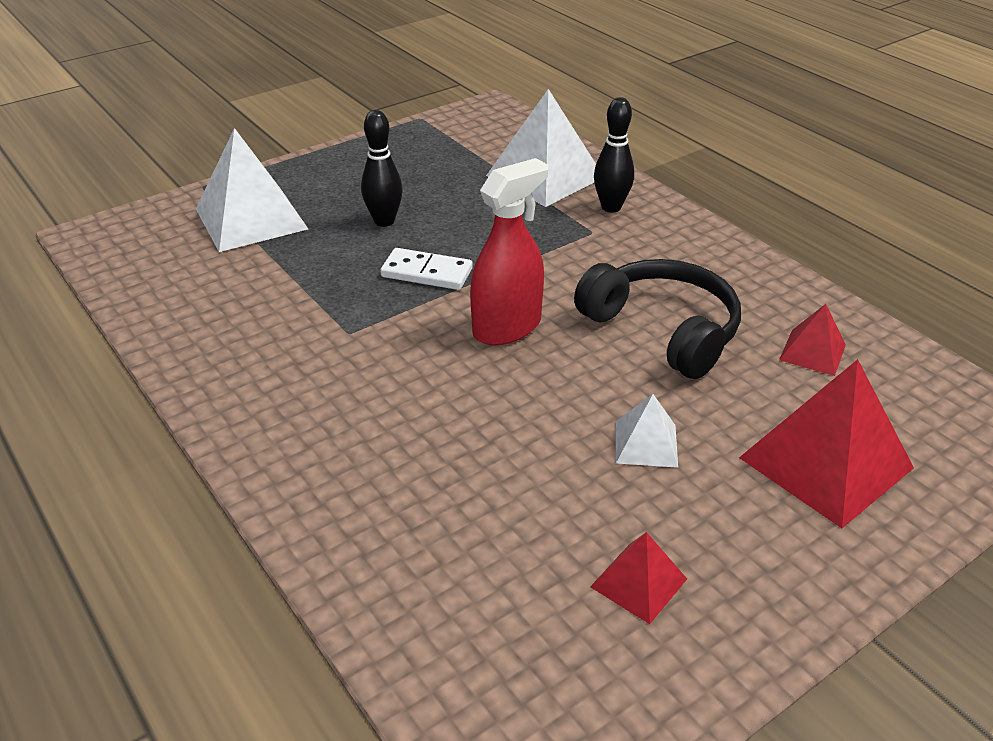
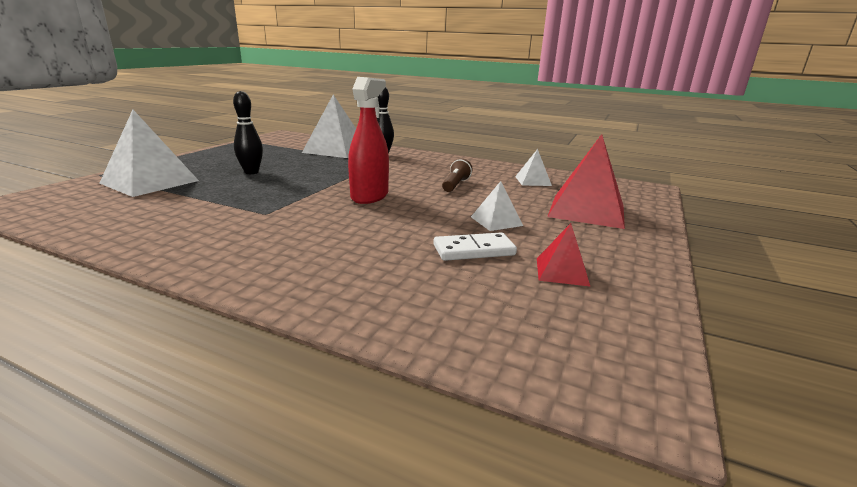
camera: 30 degrees left, 15 degrees down
(427, 273) = (298, 185): white domino -> white domino (474, 250)
(662, 330) = (455, 185): black headphones -> brown flashlight
(812, 352) = (533, 181): red pyramid -> white pyramid

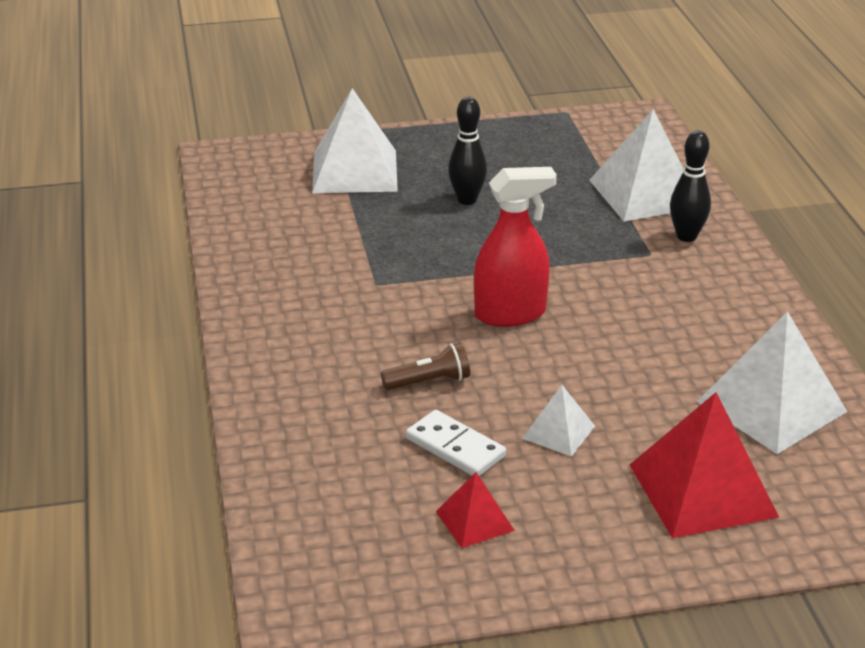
camera: 55 degrees right, 10 degrees up
(455, 185) = (646, 352): brown flashlight -> brown flashlight (429, 381)
(533, 181) = (771, 406): white pyramid -> white pyramid, size x1.96

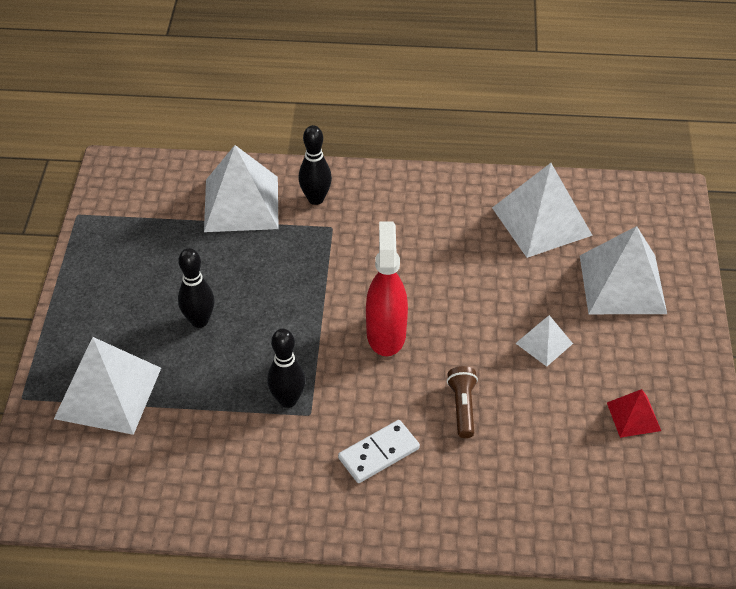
camera: 75 degrees left, 15 degrees up
(389, 267) = (288, 400): none -> black bowling pin
(455, 447) = (549, 409): white domino -> white domino (379, 453)
(703, 490) = (622, 284): red pyramid -> white pyramid

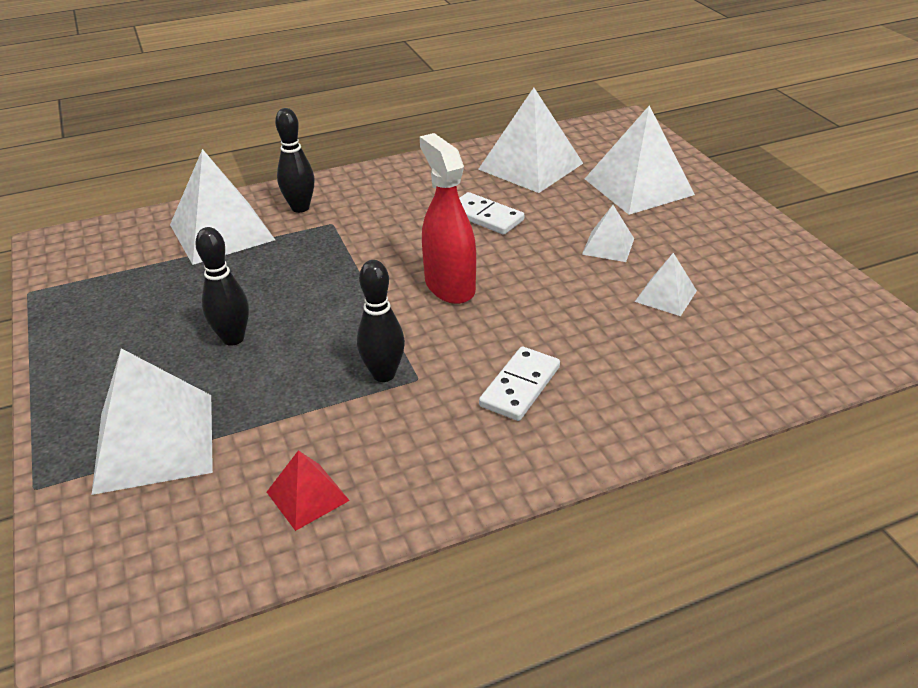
camera: 25 degrees left, 10 degrees down
(462, 268) = (485, 217): none -> white domino
(462, 407) = (574, 318): brown flashlight -> none
(553, 415) = (666, 296): none -> white pyramid
(633, 416) = (737, 272): red pyramid -> red pyramid (307, 496)

